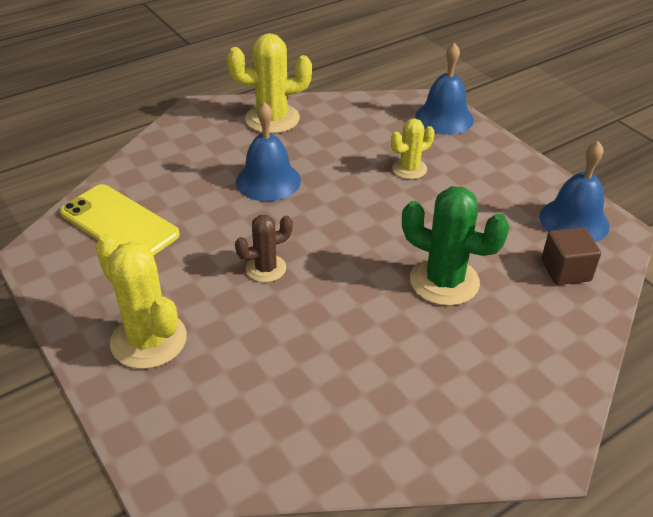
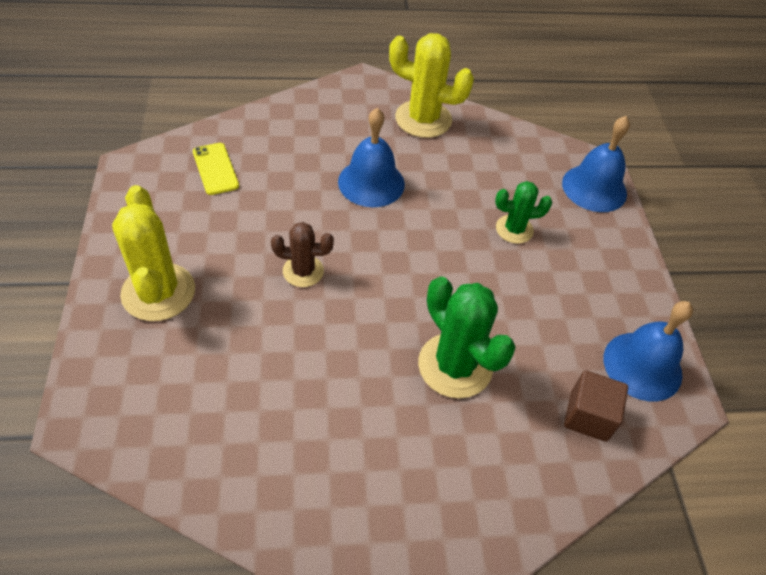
camera: 25 degrees right, 10 degrees up
(119, 223) = (215, 169): yellow phone -> yellow phone, size x0.57
(409, 169) = (514, 229): yellow cactus -> green cactus

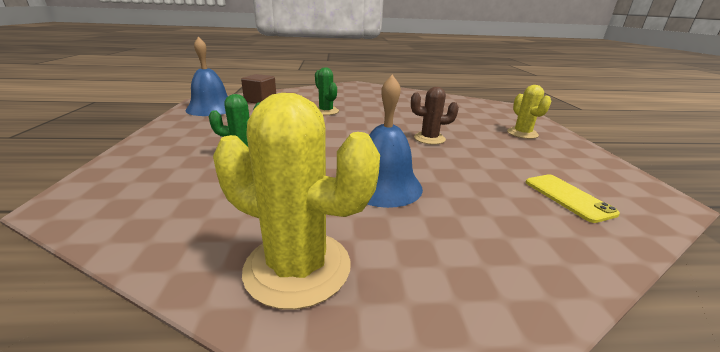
camera: 175 degrees left, 25 degrees down
(158, 292) = (522, 133): yellow cactus -> yellow cactus, size x0.59
(455, 365) = (326, 111): green cactus -> green cactus, size x0.59
(594, 188) = (111, 181): blue bell -> none

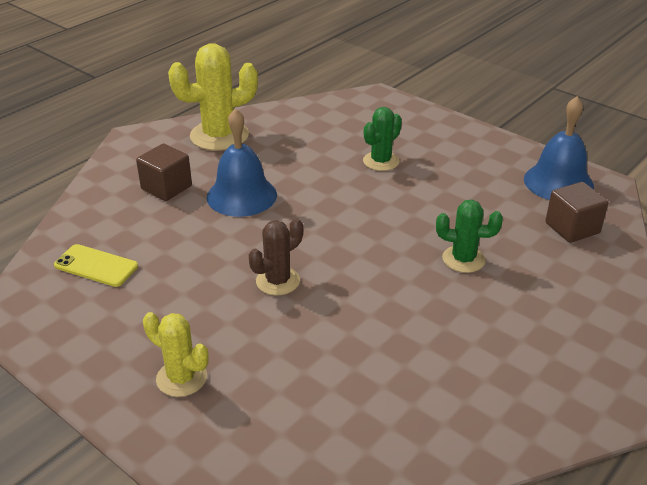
camera: 135 degrees right, 10 degrees up
(448, 232) = (166, 187): none -> brown cube

